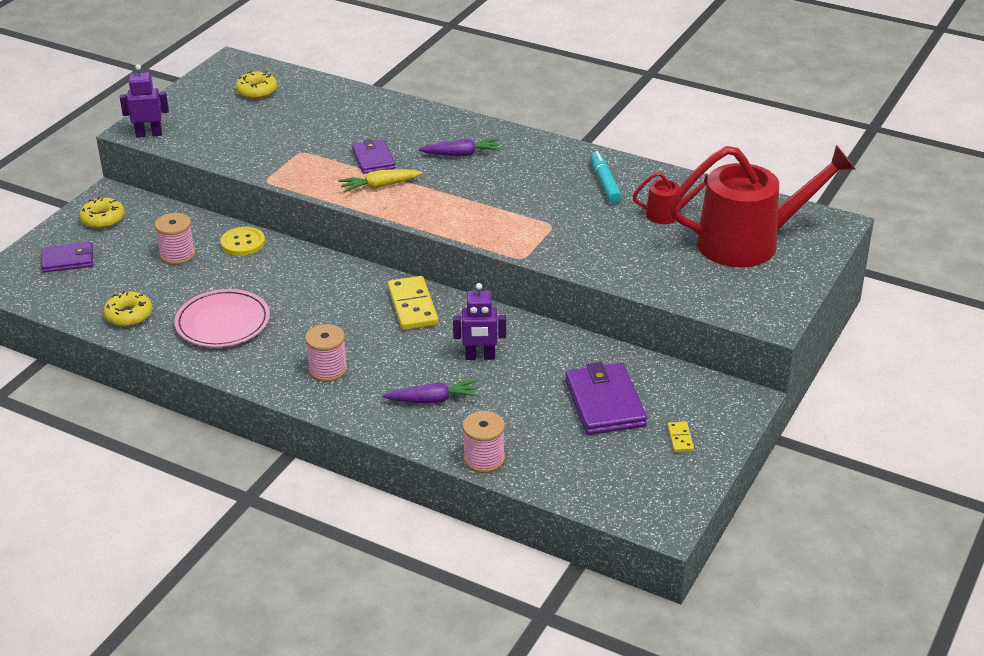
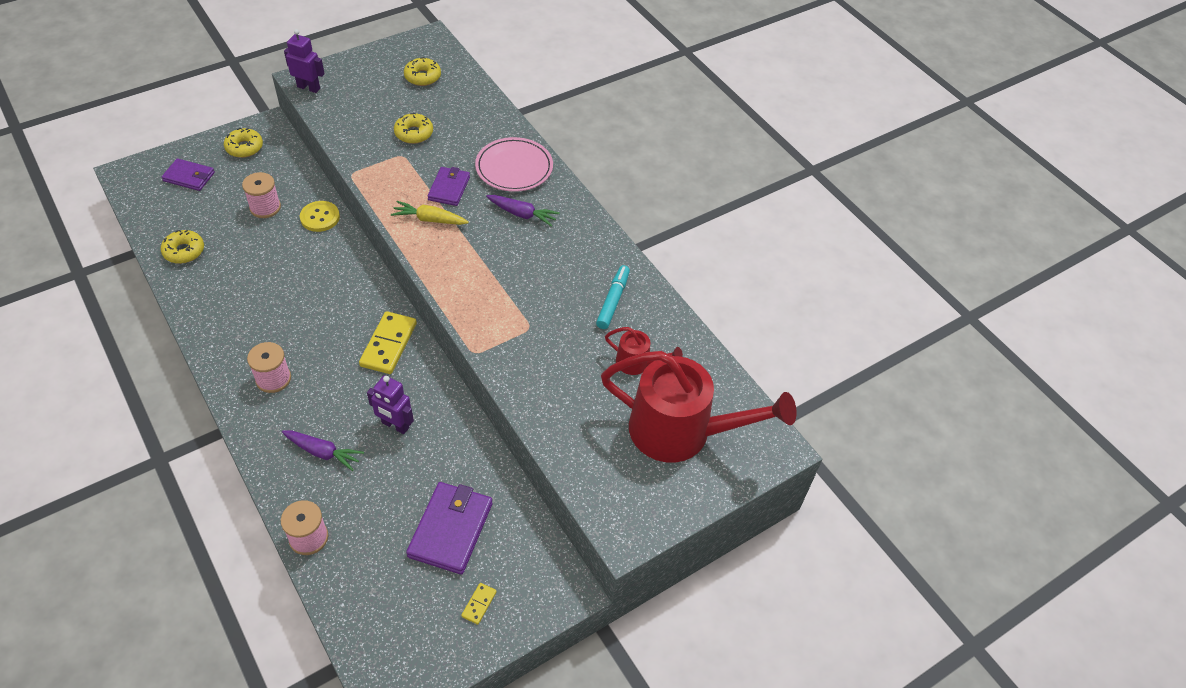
camera: 25 degrees right, 15 degrees up
(223, 322) = (240, 291): pink plate -> pink plate (514, 168)
(295, 133) = (414, 133): none -> yellow donut

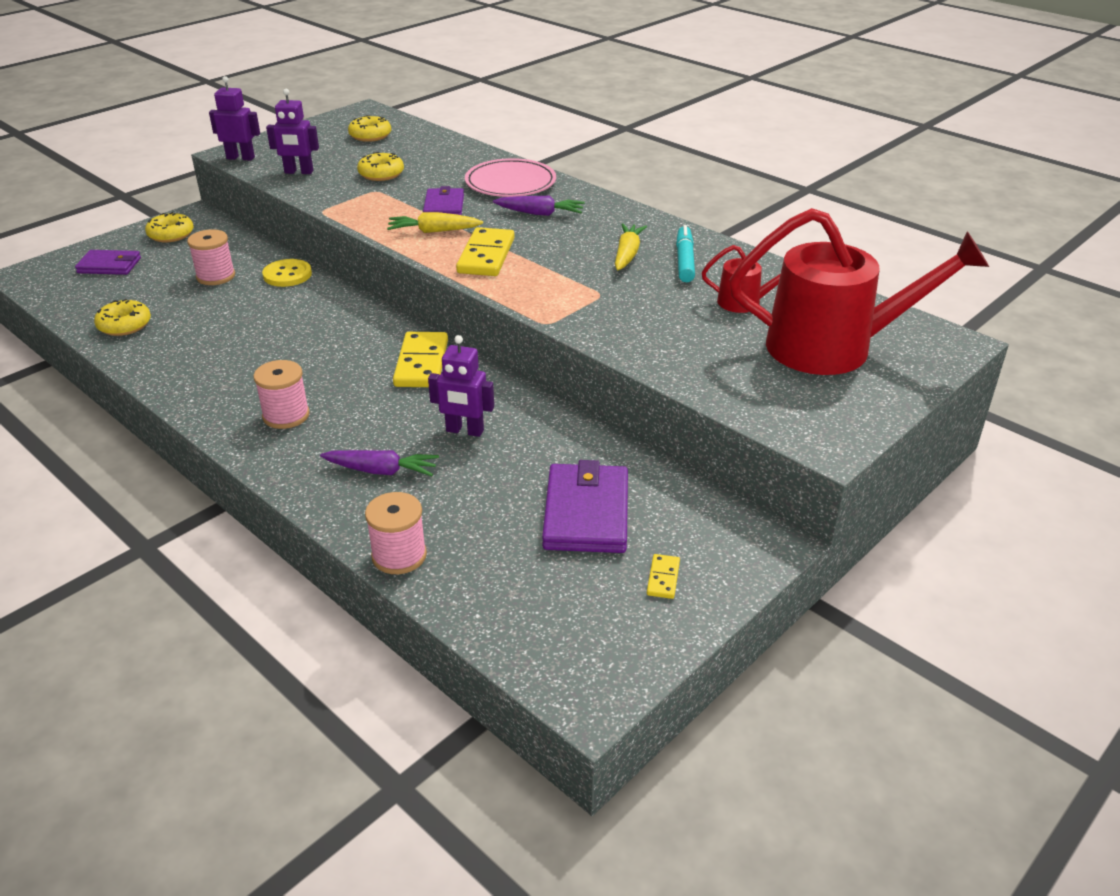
camera: 10 degrees left, 15 degrees down
(349, 117) = (299, 172): none -> purple robot
(459, 260) = (486, 256): none -> yellow domino
(571, 282) = (627, 254): none -> yellow carrot

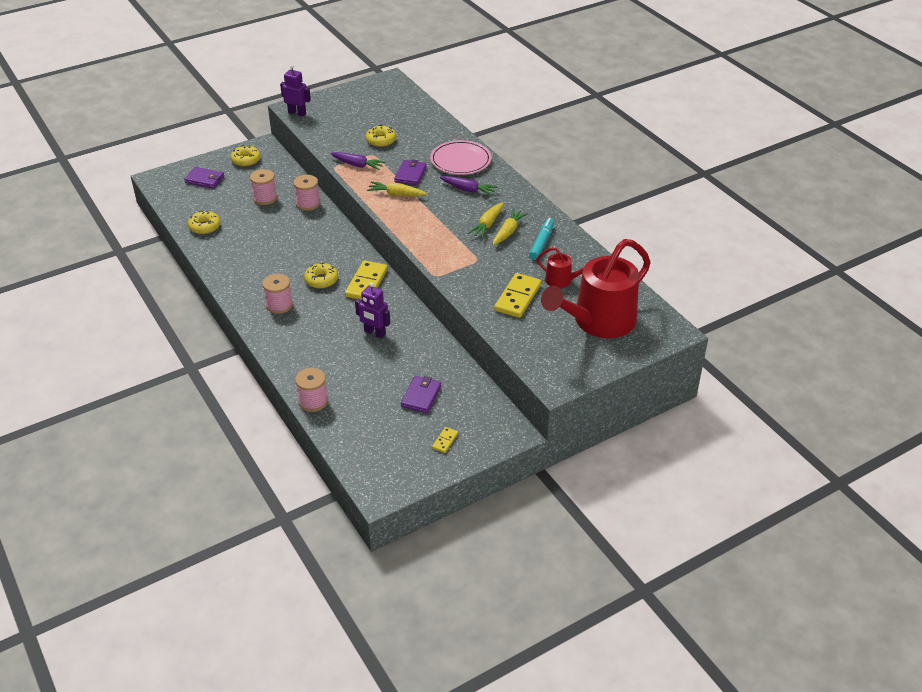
camera: 15 degrees right, 5 degrees up
(287, 275) = (308, 203): yellow button -> pink spool
(299, 172) = (330, 131): purple robot -> none
(370, 136) = (385, 104): yellow donut -> yellow donut (321, 280)
(381, 471) = (320, 350): purple carrot -> purple carrot (358, 165)
(486, 256) = (420, 219): yellow domino -> yellow domino (517, 297)
(586, 513) = (421, 396): purple wallet -> purple wallet, size x0.64
(591, 249) = (487, 224): none -> yellow carrot
(834, 347) = (598, 322): red watering can -> red watering can turned 120 degrees clockwise

